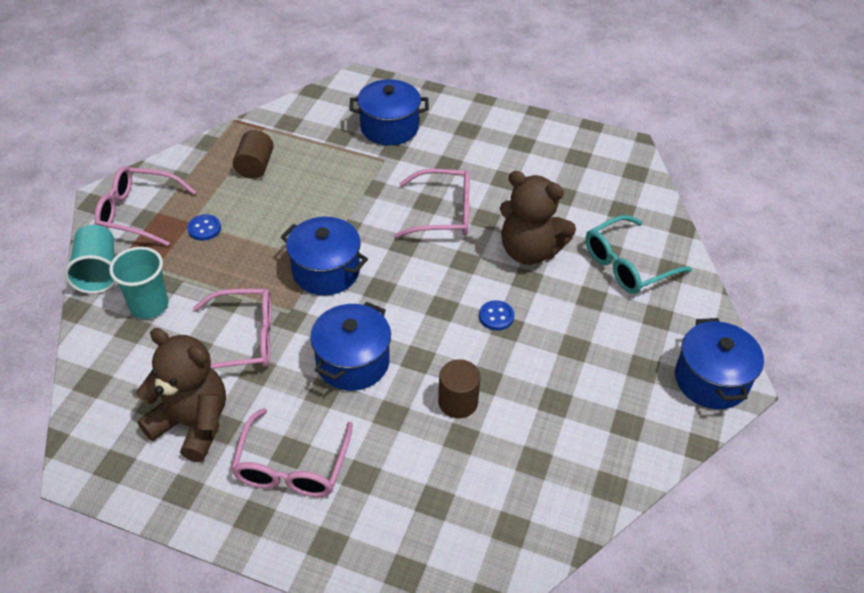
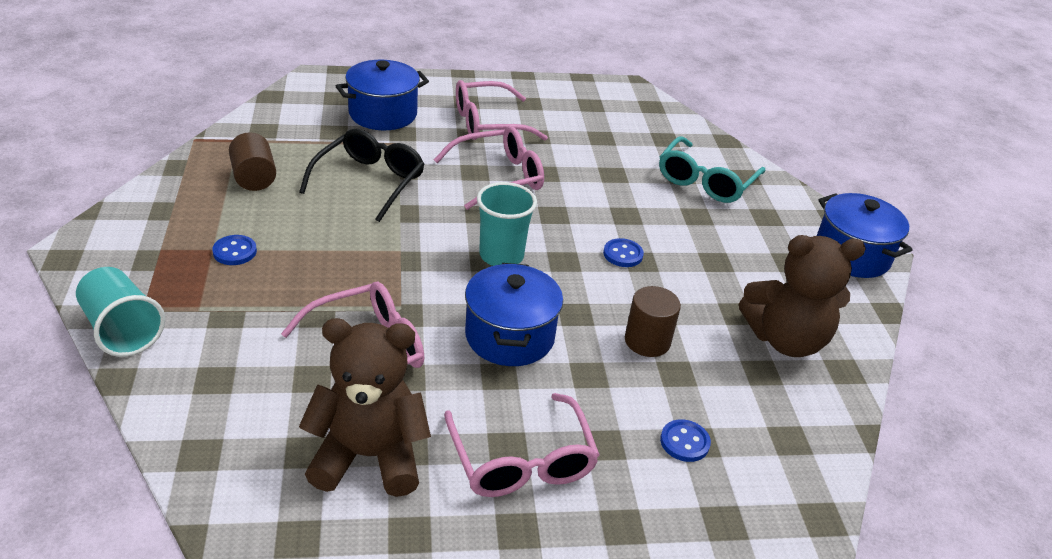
camera: 30 degrees left, 10 degrees down
(138, 213) = (134, 255): pink glasses -> pink glasses (488, 123)
(149, 305) = (219, 348): turquoise cup -> turquoise cup (501, 256)
(326, 271) = (413, 258): blue pot -> none
(337, 191) = (369, 181): none -> black glasses
(423, 498) = (684, 442): none -> blue button
(529, 251) = (609, 190): brown teddy bear -> brown teddy bear (785, 340)

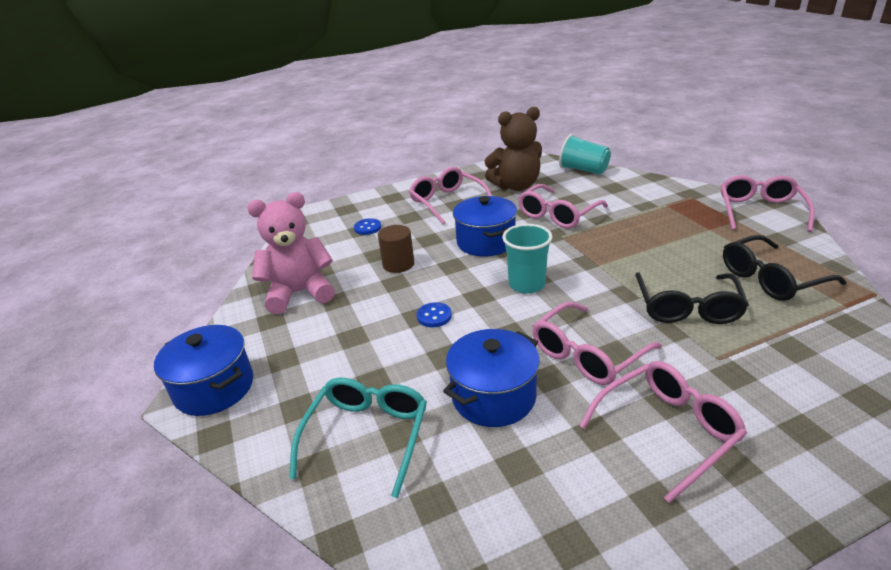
camera: 170 degrees right, 5 degrees down
(108, 251) = (760, 211): none -> pink glasses
(122, 330) = (684, 188): turquoise cup -> turquoise cup (583, 170)
(235, 252) = (695, 232): blue button -> none
(254, 178) = (771, 279): brown cylinder -> black glasses
(383, 114) = (788, 393): blue pot -> blue pot (493, 396)
(785, 340) = (299, 293): brown teddy bear -> pink teddy bear

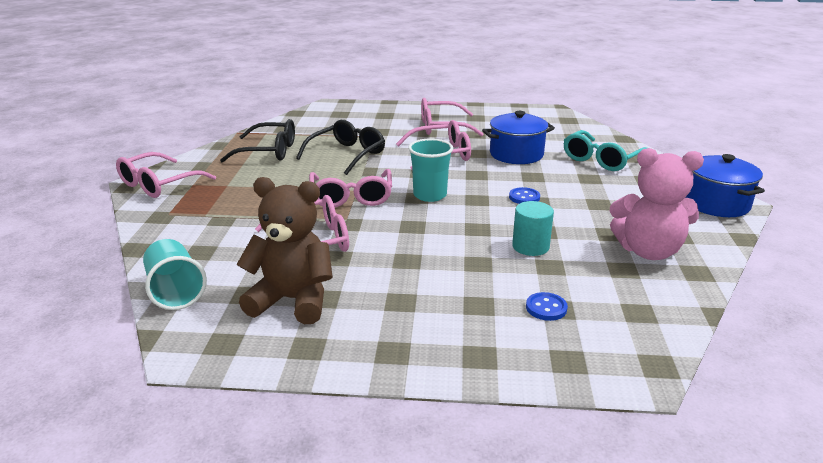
camera: 155 degrees left, 5 degrees down
(398, 264) = (530, 246): brown cylinder -> turquoise cylinder
(447, 202) = (409, 310): pink glasses -> pink glasses (351, 197)
(486, 242) = (422, 239): blue pot -> none

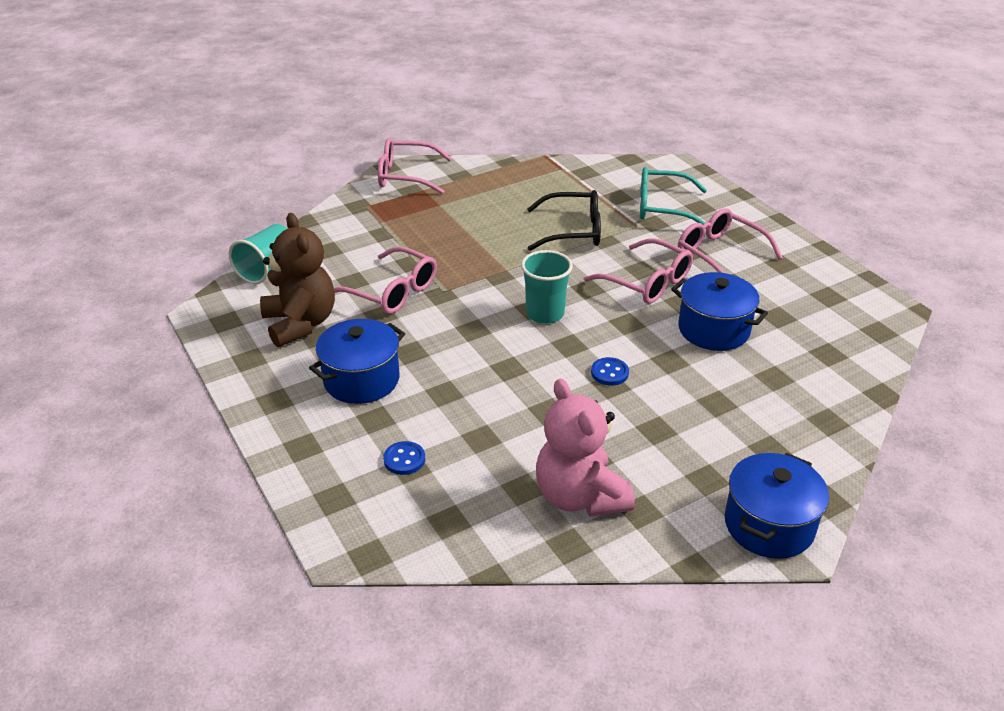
camera: 55 degrees right, 10 degrees up
(269, 151) = (526, 190): black glasses -> none
(351, 197) = (490, 273): pink glasses -> none
(417, 295) = (361, 380): none -> blue pot
(530, 246) = (507, 413): turquoise cylinder -> none
(601, 159) = (784, 396): turquoise glasses -> turquoise glasses (662, 208)

